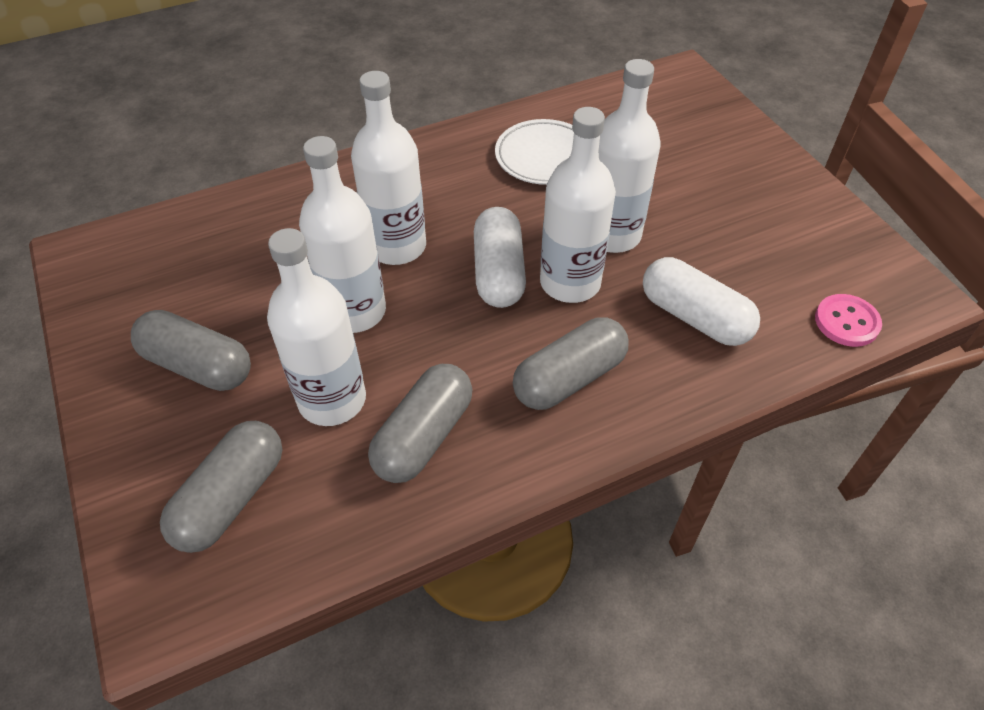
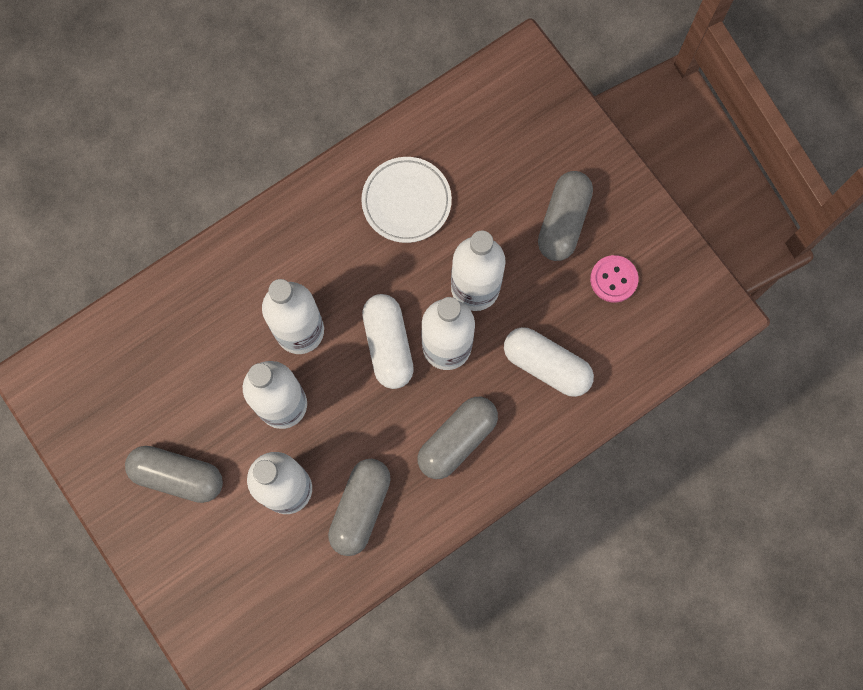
camera: 10 degrees left, 25 degrees up
(231, 498) = (240, 579): grey capsule -> grey capsule (563, 221)
(846, 322) = (662, 351): pink button -> pink button (613, 279)

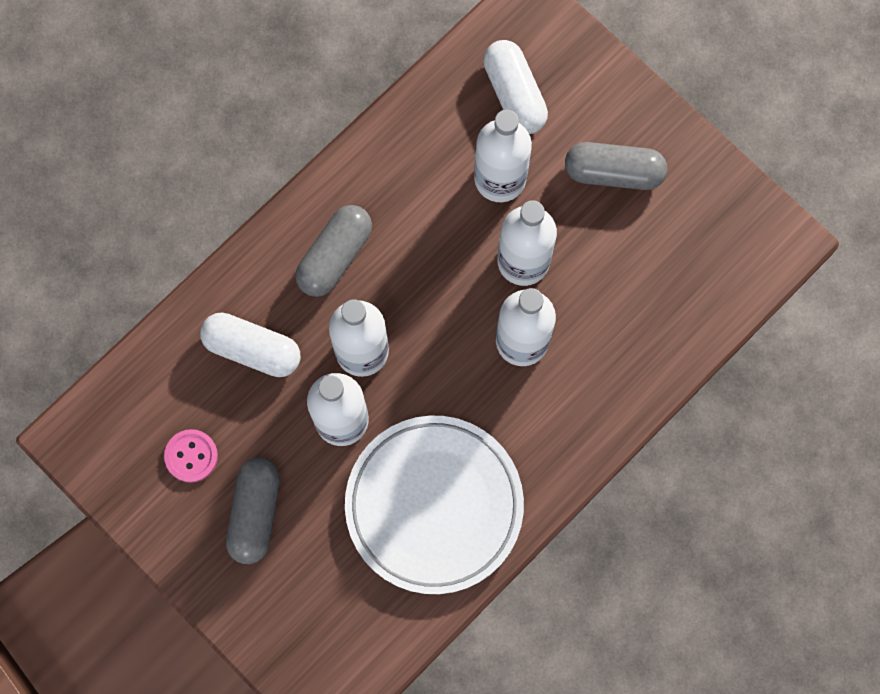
camera: 170 degrees right, 0 degrees up
(360, 508) = (422, 172): grey capsule -> none
(388, 345) = (424, 342): white capsule -> white capsule (514, 94)
(406, 201) = (434, 505): white plate -> white plate, size x1.75

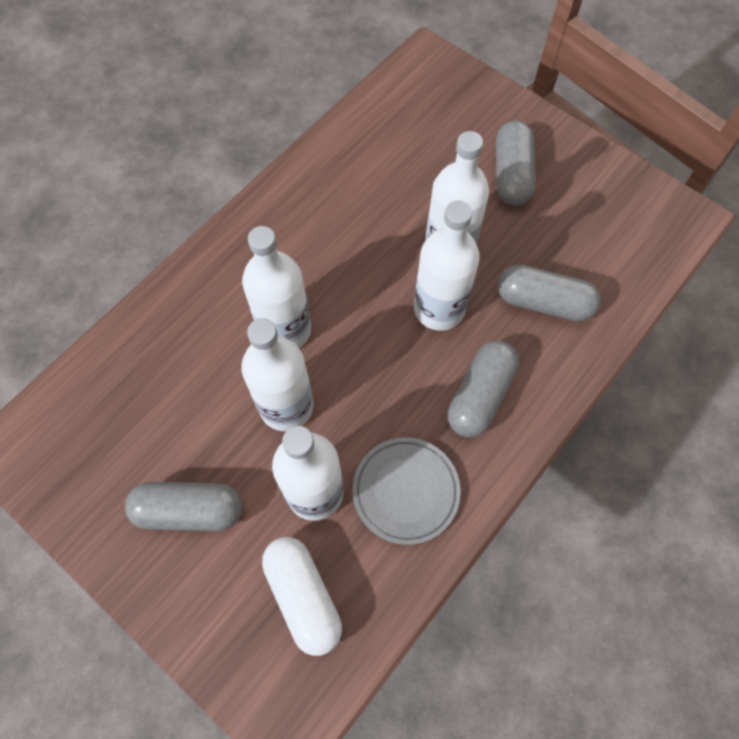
camera: 175 degrees right, 10 degrees down
(191, 456) = (577, 212): pink button -> none
(252, 349) = (543, 302): white capsule -> grey capsule
(417, 173) = (406, 491): none -> grey plate
(434, 505) = (357, 191): white plate -> none

